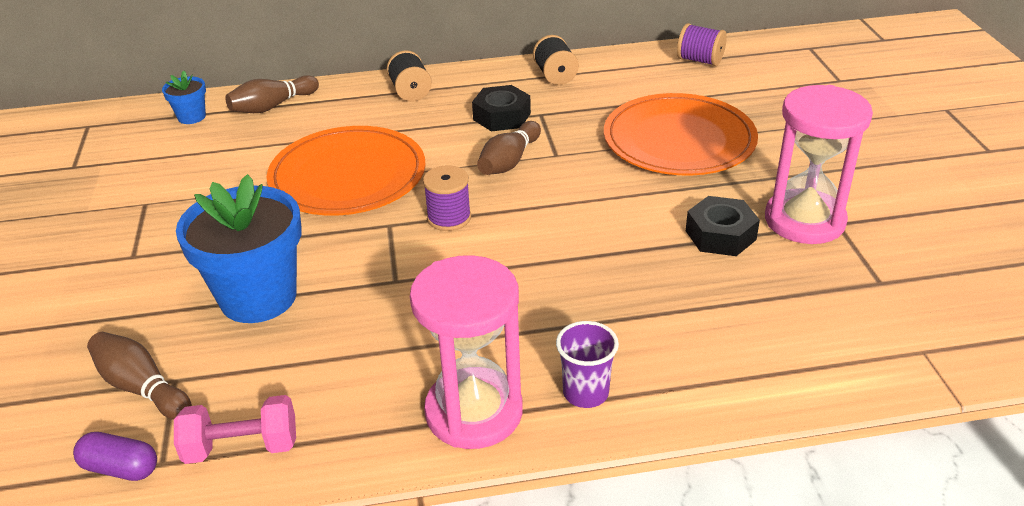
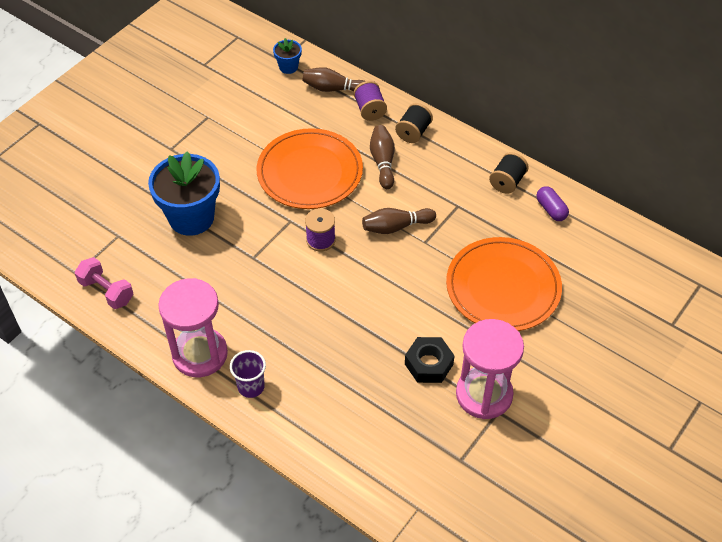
camera: 45 degrees right, 15 degrees up
(121, 468) = (62, 263): purple capsule -> purple capsule (551, 209)
(142, 388) = (104, 229): brown bowling pin -> brown bowling pin (383, 162)
(502, 116) = (435, 191): black nut -> none
(700, 60) = (610, 238): purple spool -> purple spool (370, 110)

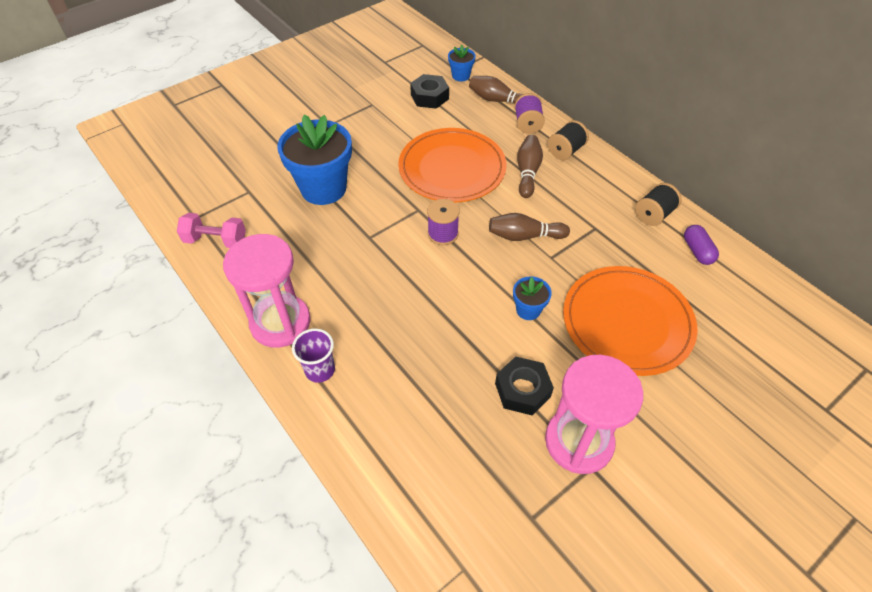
camera: 15 degrees right, 0 degrees up
(106, 291) = (216, 240): pink dumbbell -> pink dumbbell turned 45 degrees counterclockwise
(264, 97) = (429, 97): none -> black nut
(416, 295) = (528, 310): none -> blue flower pot

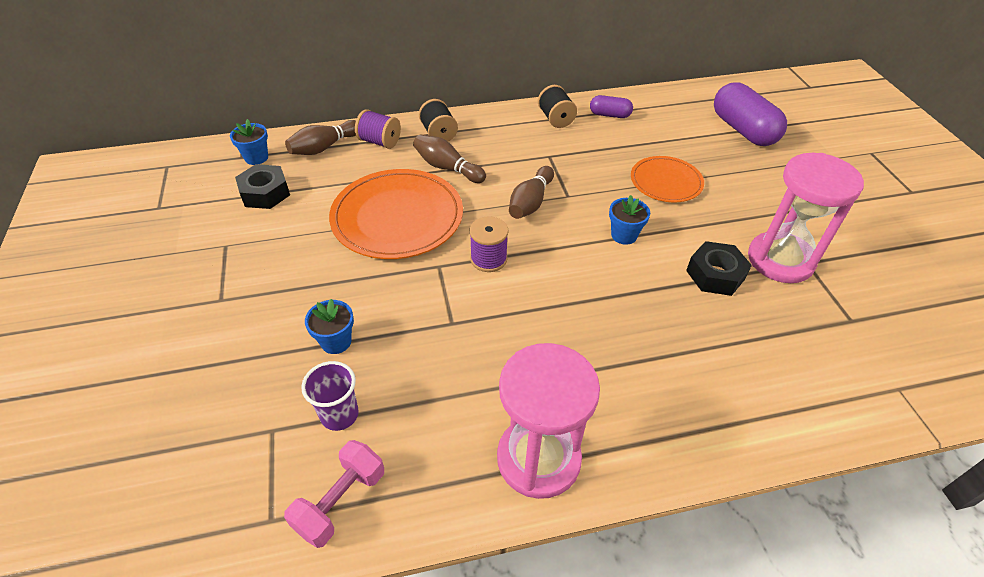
camera: 65 degrees left, 5 degrees down
(320, 370) = (630, 437): purple cup -> purple cup (339, 415)
(323, 188) = (336, 341): blue flower pot -> blue flower pot, size x0.46
(627, 322) = (666, 182): orange plate -> orange plate, size x0.58
(777, 370) = (743, 130): none -> purple capsule

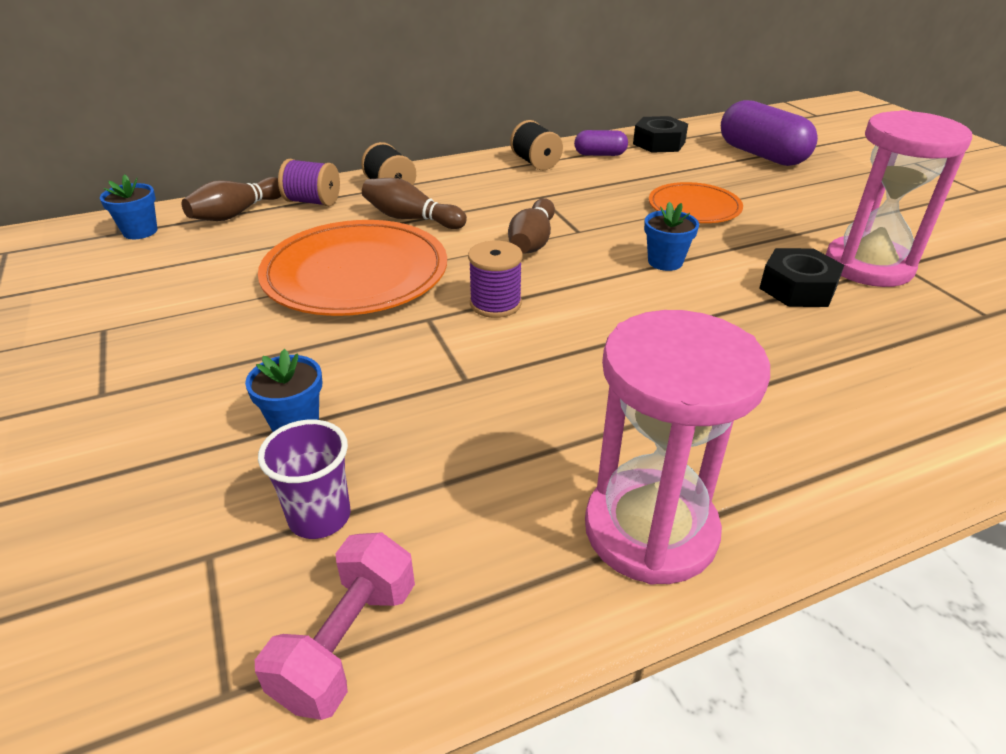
camera: 10 degrees left, 10 degrees down
(265, 193) = (158, 266): black nut -> black nut (659, 143)

